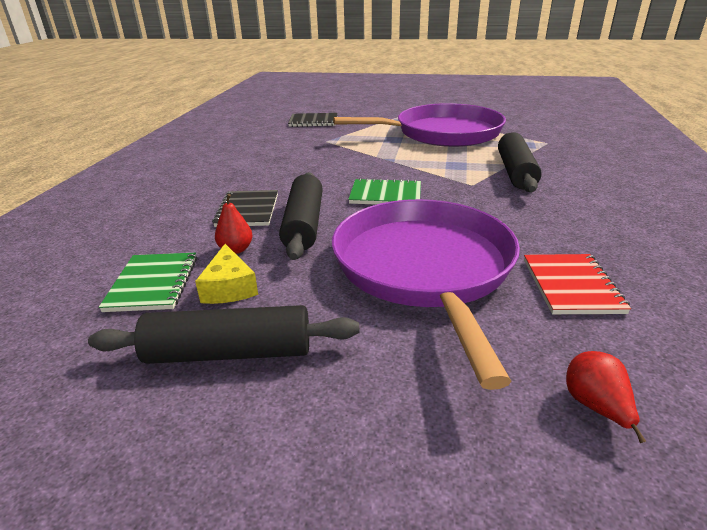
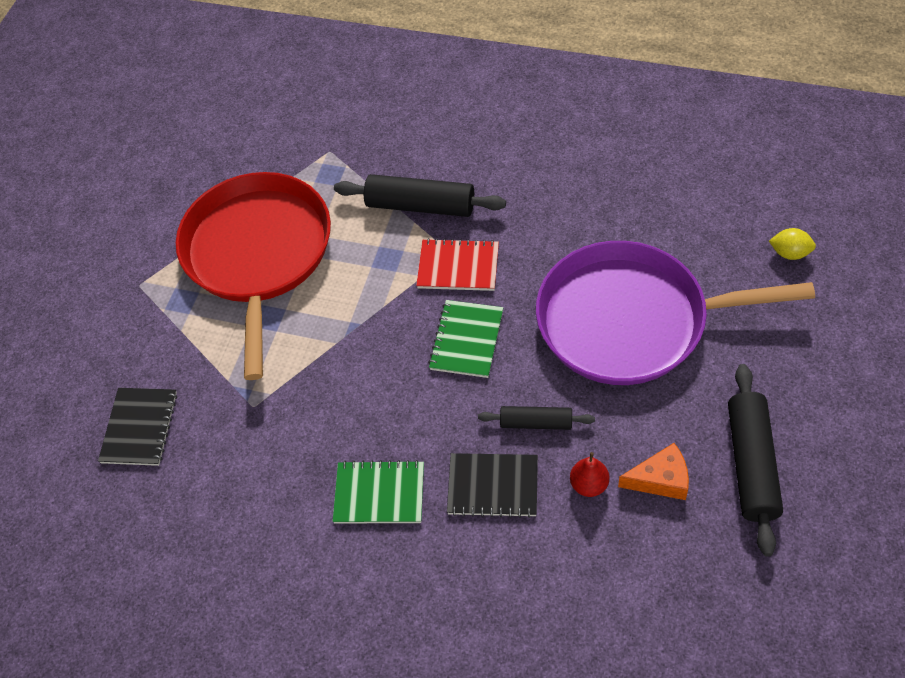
camera: 80 degrees left, 25 degrees up
(153, 283) = (653, 551): green notebook -> green notebook (379, 493)
(229, 287) = (660, 479): yellow cheese -> orange cheese
(304, 224) = (536, 423): black rolling pin -> black rolling pin, size x0.58
(442, 133) = (258, 254): purple pan -> red pan
(571, 285) = (659, 225): red notebook -> red notebook (458, 266)
(596, 407) = (789, 253): red pear -> yellow lemon

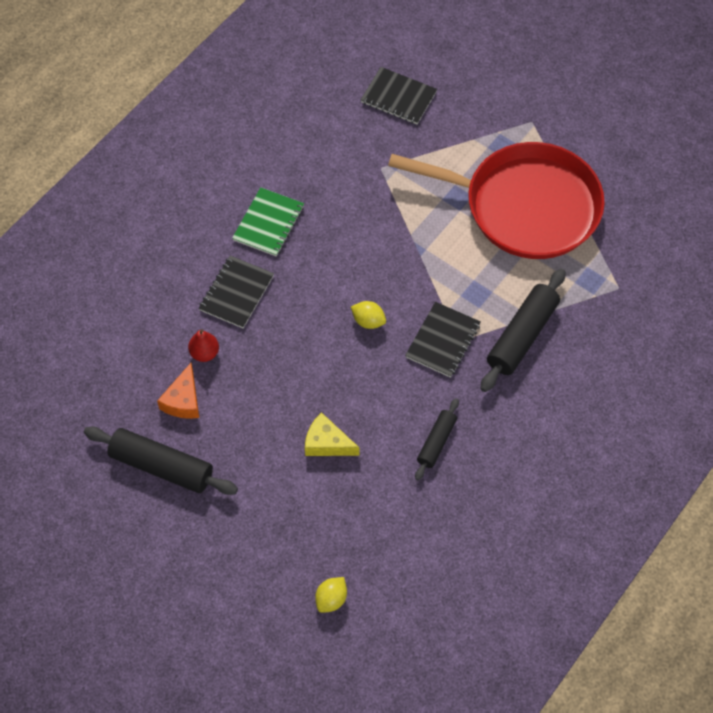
camera: 105 degrees right, 5 degrees up
(458, 266) = (443, 341): red notebook -> black notebook
(466, 340) = (368, 321): green notebook -> yellow lemon
(536, 423) = (272, 340): black rolling pin -> black rolling pin (436, 442)
(630, 321) = (327, 443): purple pan -> yellow cheese

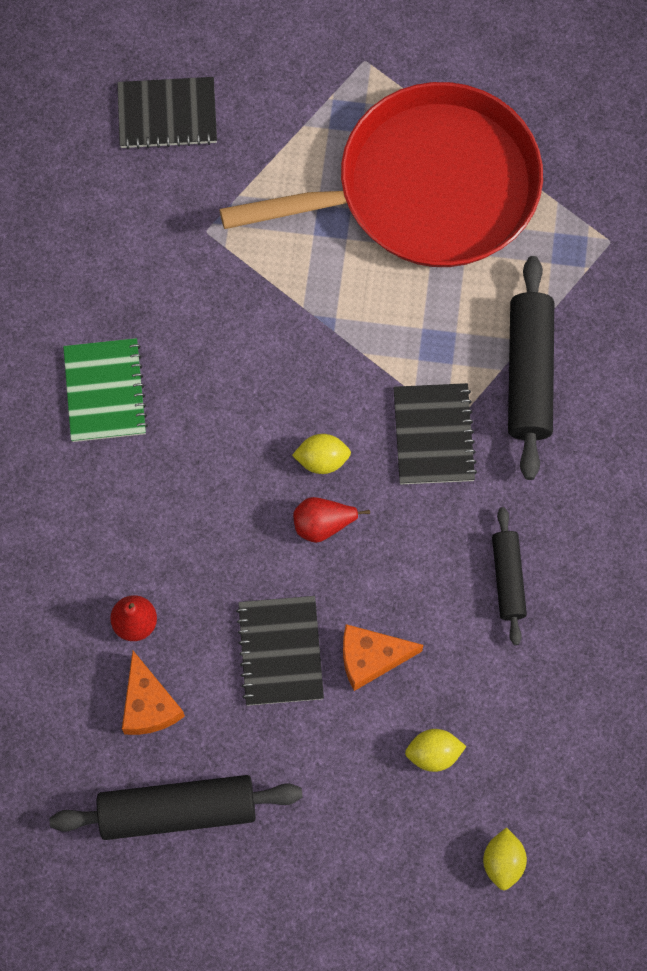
camera: 30 degrees left, 10 degrees up
(236, 293) = (124, 515): black notebook -> black notebook (280, 651)
(327, 443) = (371, 658): yellow cheese -> orange cheese
(329, 516) = (433, 754): none -> yellow lemon
(346, 356) = (323, 524): none -> red pear

